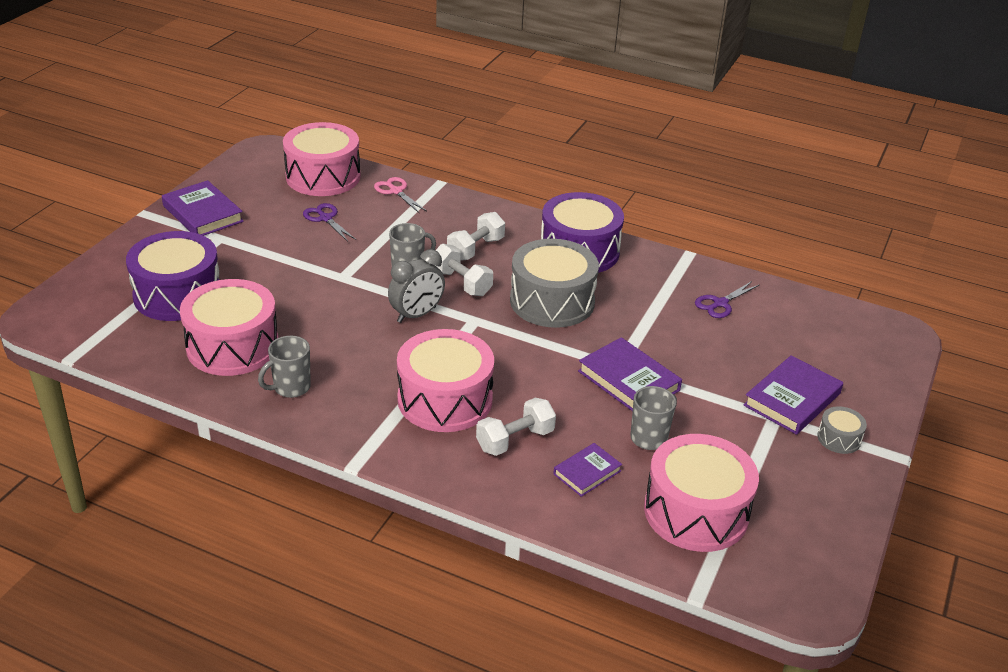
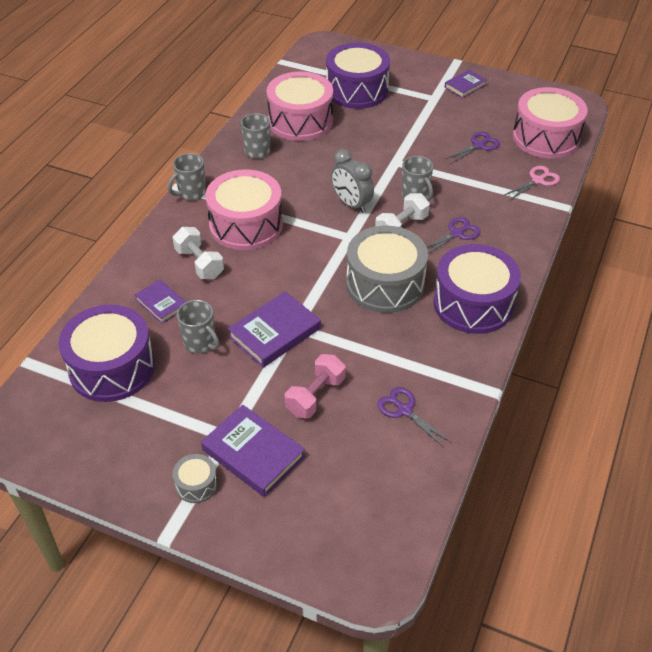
camera: 90 degrees right, 10 degrees up
(203, 214) = (465, 86): purple book -> purple book, size x0.61
(372, 450) = (191, 193): none -> grey mug
(475, 249) = (456, 234): white dumbbell -> purple scissors
(696, 512) = (112, 367): pink drum -> purple drum
(712, 356) = (315, 396): none -> pink dumbbell

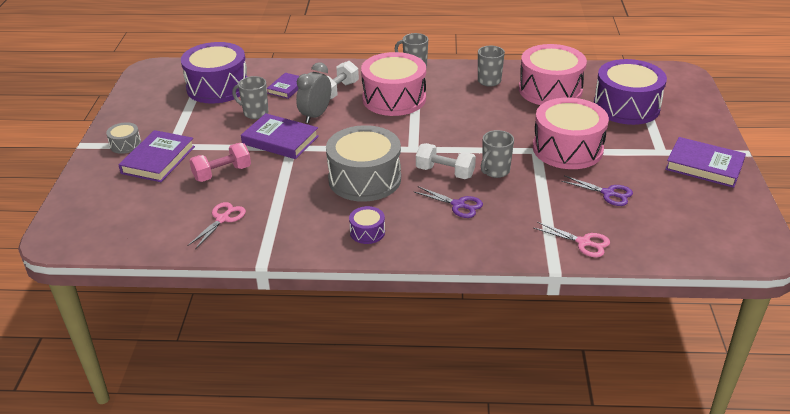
camera: 70 degrees right, 10 degrees down
(200, 343) = (255, 113): grey mug -> grey mug turned 90 degrees clockwise
(315, 396) = (222, 173): pink dumbbell -> pink dumbbell turned 45 degrees counterclockwise
(351, 204) = (456, 140): grey clock -> grey clock (315, 115)
(404, 410) = (222, 219): purple scissors -> pink scissors
(465, 86) = (704, 166): purple book -> purple book, size x1.65
(473, 303) = (367, 232): purple drum -> purple drum, size x0.45
(545, 138) = (666, 236): pink drum -> pink drum (567, 149)

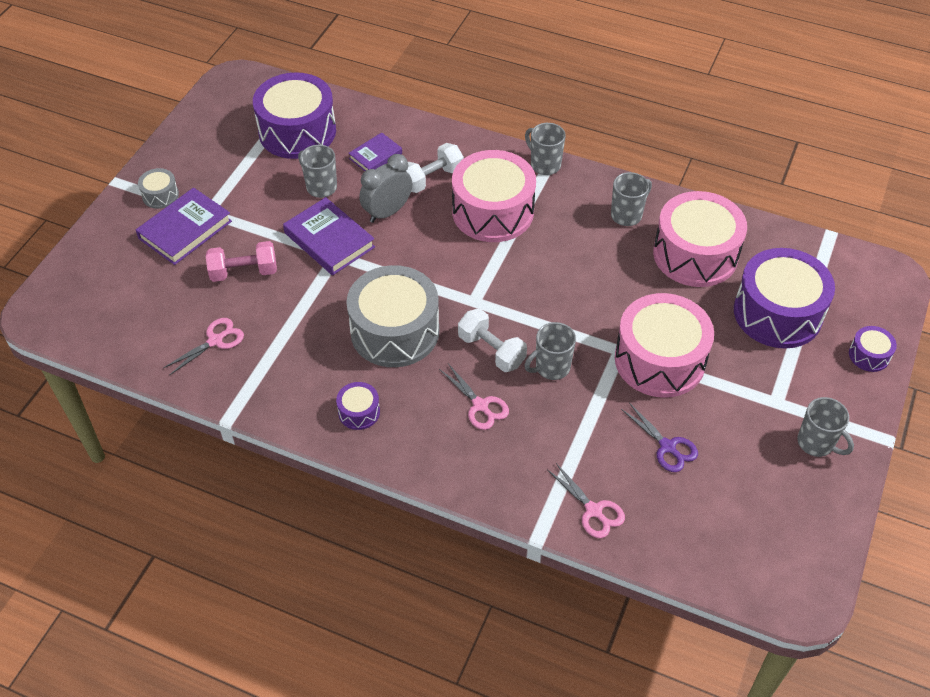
camera: 20 degrees right, 15 degrees up
(458, 205) = (480, 405): purple scissors -> pink scissors
(700, 114) = (869, 355): none -> purple drum
(704, 166) = (816, 443): purple book -> grey mug

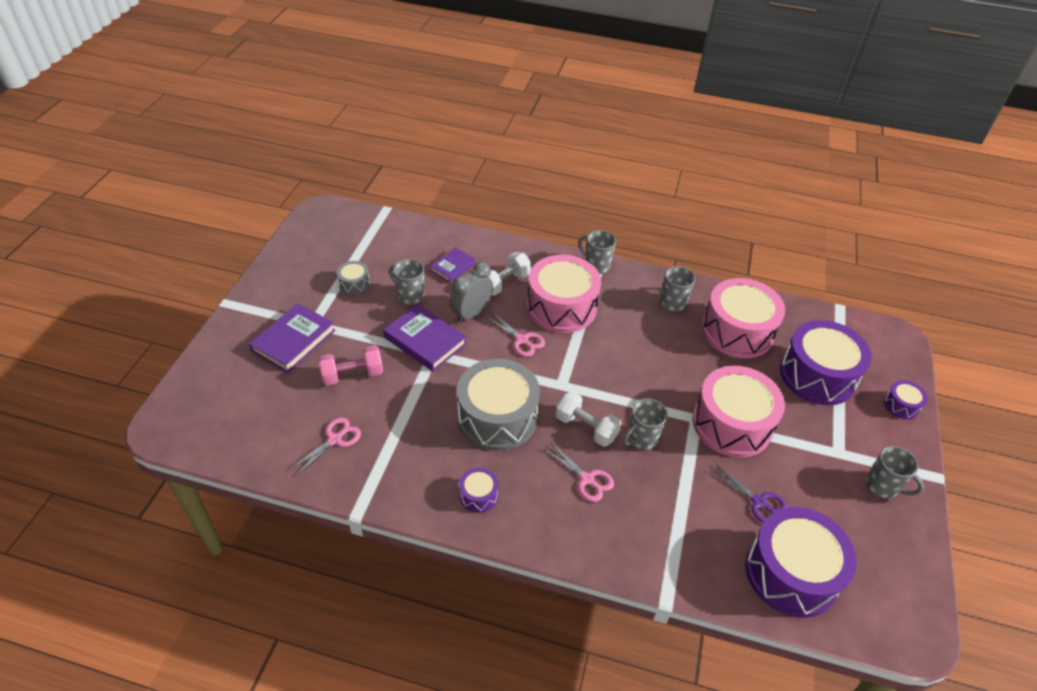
camera: 10 degrees left, 5 degrees down
(160, 195) = (267, 312): grey drum -> grey drum (354, 284)
(297, 131) = (382, 251): purple drum -> purple drum (791, 573)
(593, 510) = (710, 569): pink scissors -> pink scissors (522, 340)

